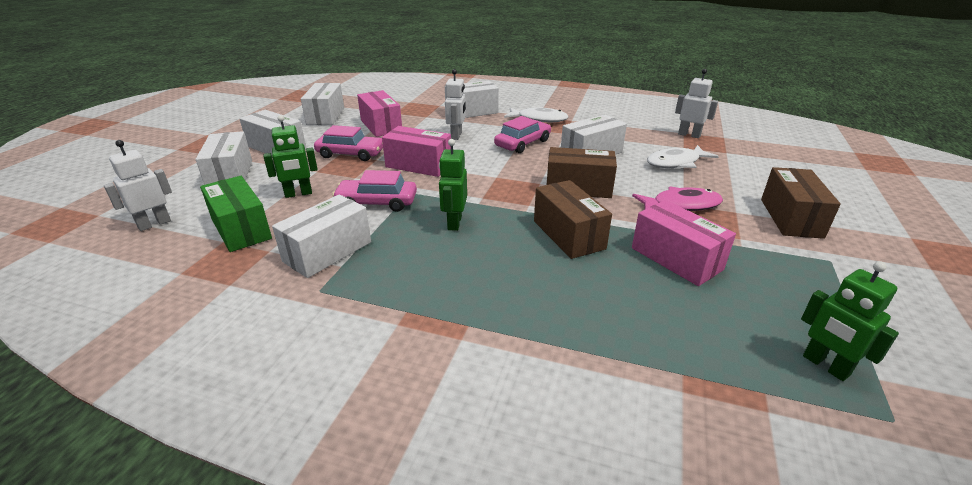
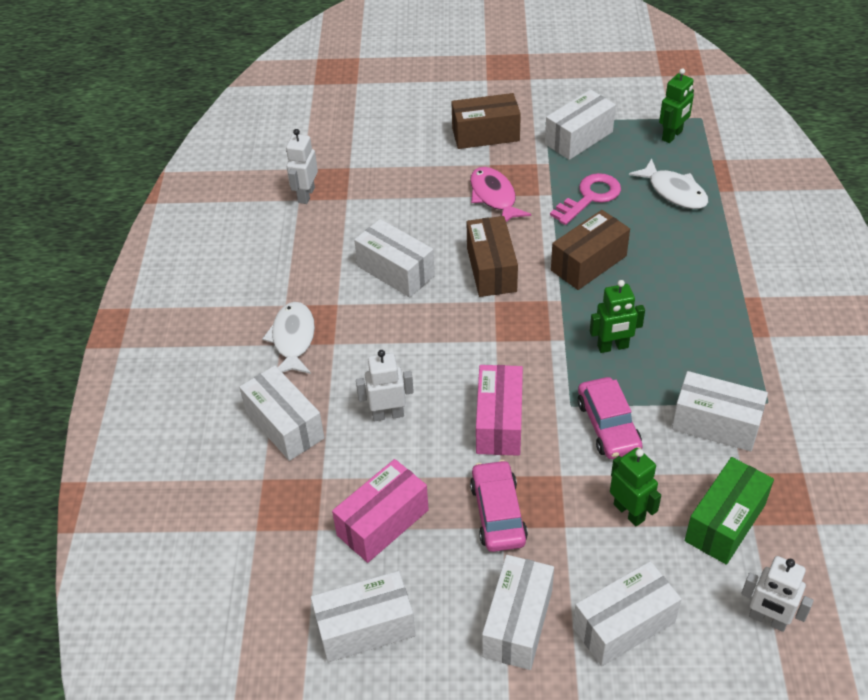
camera: 105 degrees left, 15 degrees up
(523, 143) = (389, 338): pink car -> none
(676, 163) = (395, 203): white fish -> white fish (674, 192)
(676, 259) = (590, 197): pink box -> pink key
(798, 277) = (579, 138): none -> white box

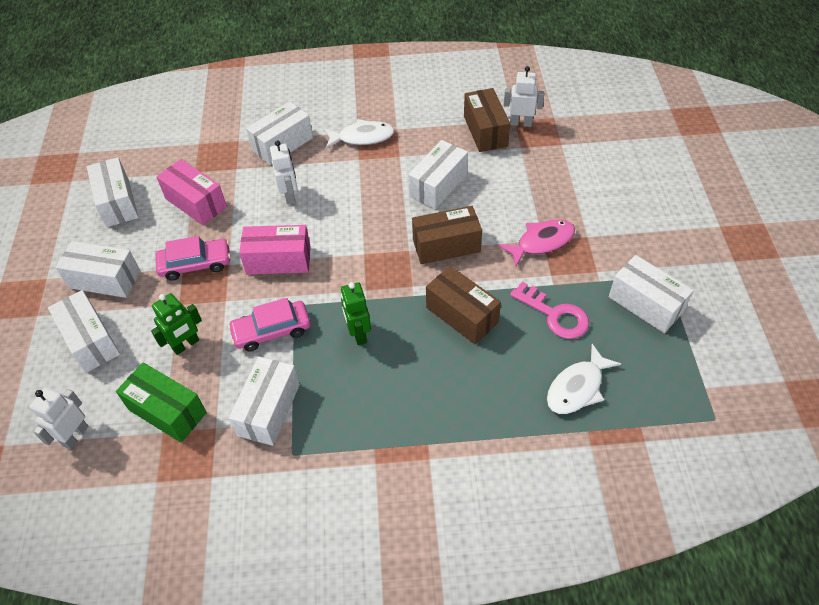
camera: 85 degrees right, 5 degrees up
(485, 134) = (631, 230): brown box -> brown box (485, 131)
(672, 135) = (673, 389): green robot -> none

